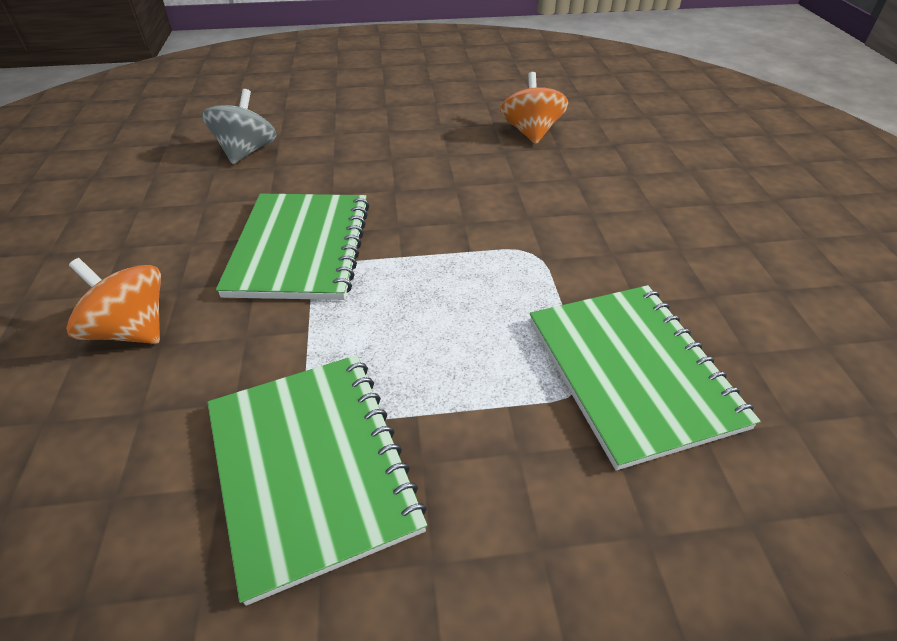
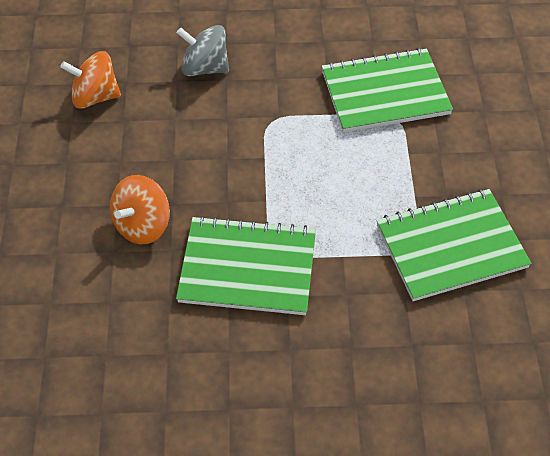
camera: 85 degrees left, 10 degrees up
(132, 329) = (335, 370): orange spinning top -> orange spinning top (142, 225)
(247, 151) = (75, 330): grey spinning top -> grey spinning top (205, 67)

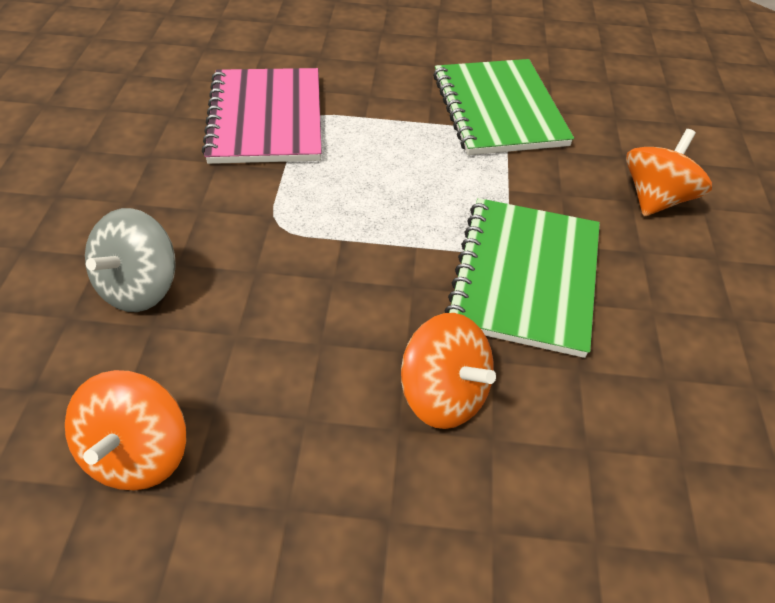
camera: 85 degrees left, 5 degrees down
(358, 366) = (655, 199): none -> orange spinning top
(385, 93) = (266, 118): green notebook -> pink notebook

